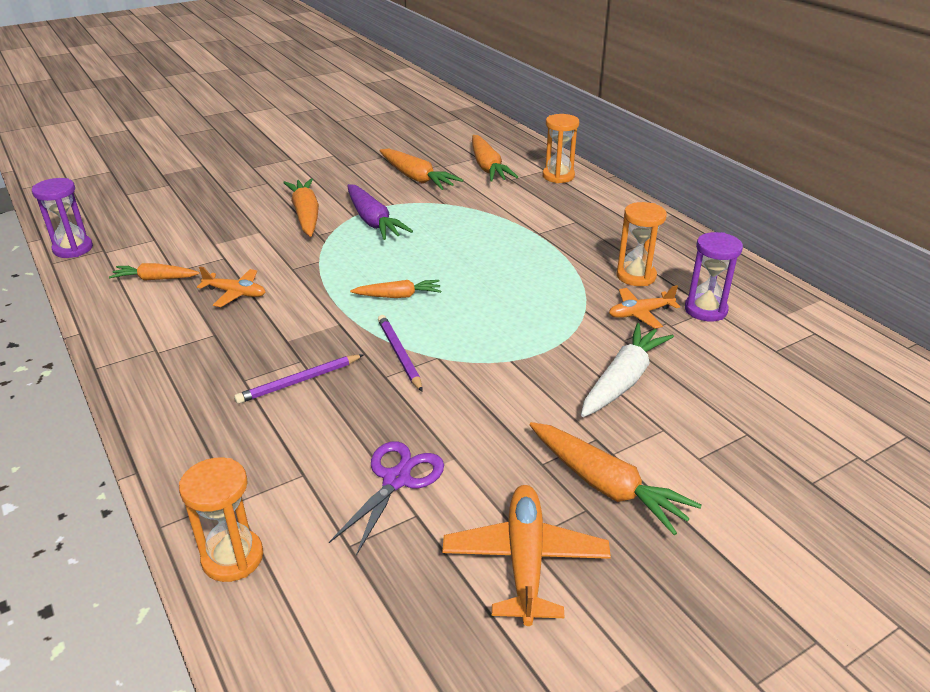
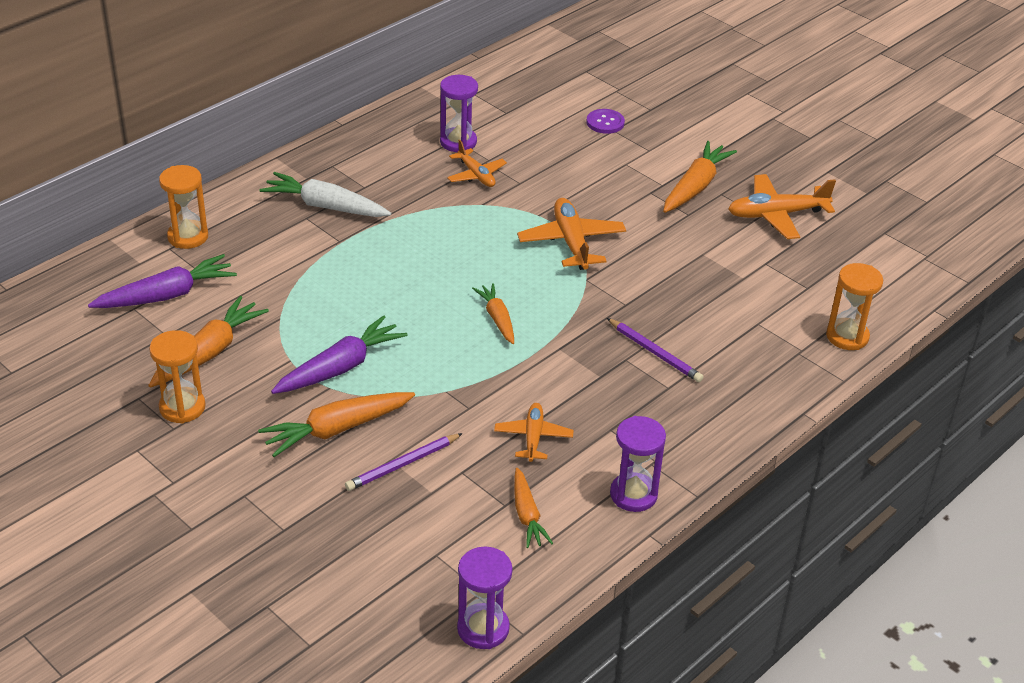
camera: 105 degrees left, 5 degrees up
(129, 332) = (633, 494): none -> purple hourglass
(397, 479) = (738, 277): purple scissors -> none
(399, 354) = (591, 301): purple pencil -> purple pencil (403, 464)
(487, 167) = (166, 295): orange carrot -> purple carrot
(505, 357) = (571, 242): none -> orange plane
(623, 380) = (576, 182): white carrot -> white carrot (325, 206)
(636, 276) = (412, 178): orange hourglass -> orange hourglass (182, 407)
(765, 429) = (605, 122): none -> purple button

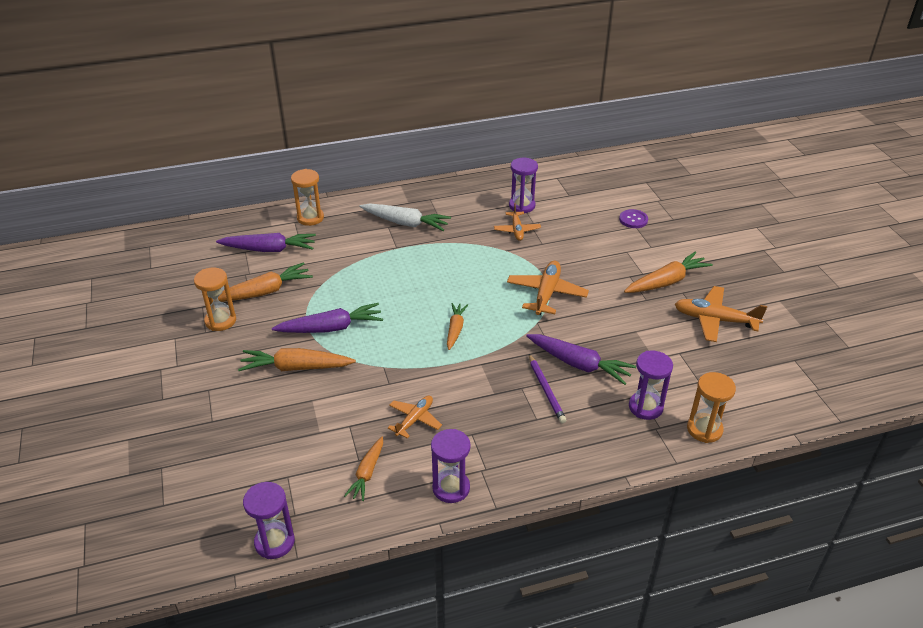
camera: 30 degrees right, 0 degrees up
(325, 206) = (405, 223): white carrot -> white carrot turned 150 degrees clockwise
(403, 464) = (317, 406): purple pencil -> none
(669, 312) = (579, 364): none -> purple carrot
(772, 334) = (645, 407): none -> purple hourglass

